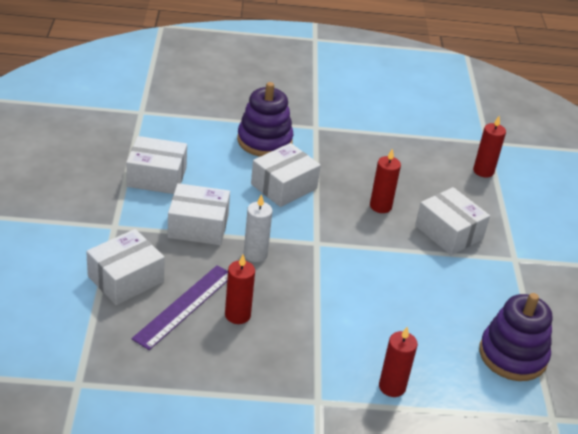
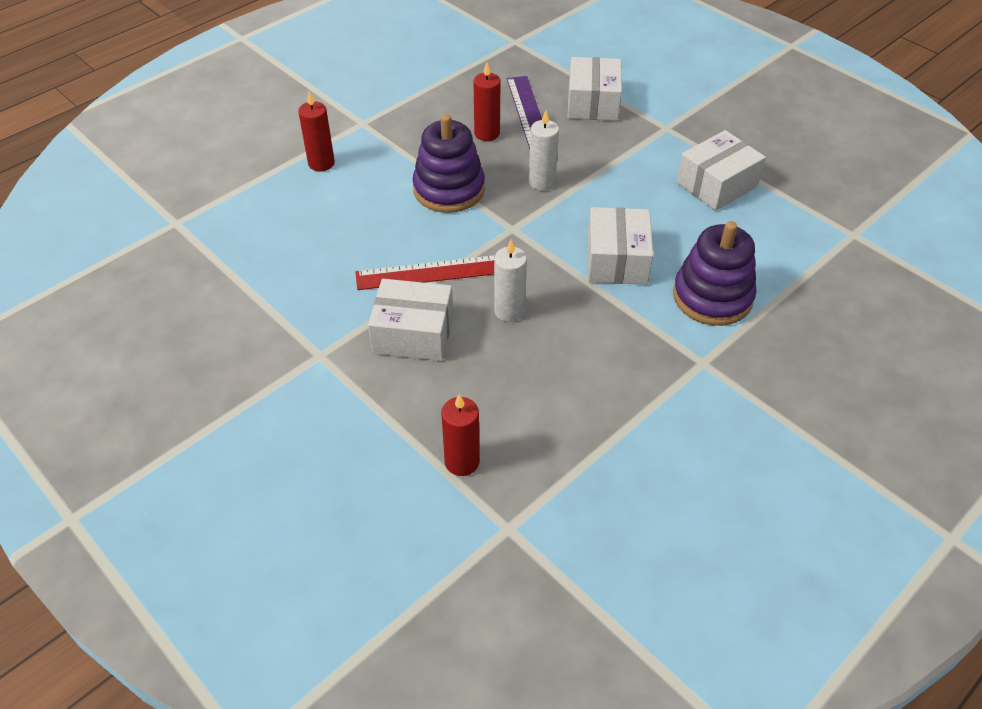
camera: 140 degrees right, 10 degrees up
(198, 226) = (616, 171): white box -> none
(380, 206) = (509, 311): red candle -> white candle
(399, 254) = (432, 272): none -> red ruler
(512, 355) = (245, 250): purple stacking toy -> purple stacking toy (449, 189)

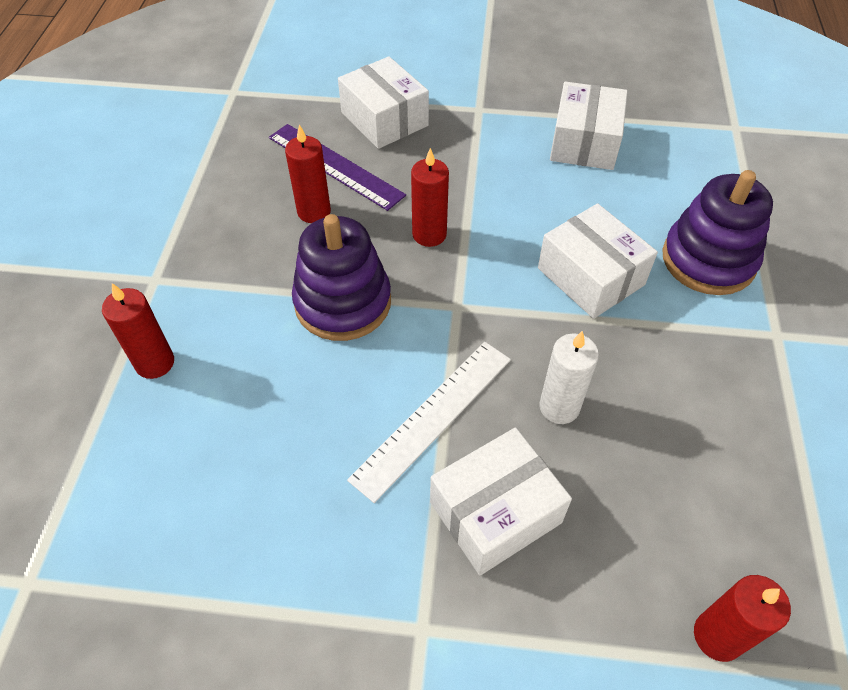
camera: 40 degrees left, 5 degrees up
(432, 272) = (433, 417): red ruler -> white ruler
(542, 182) = (429, 234): white candle -> red candle

